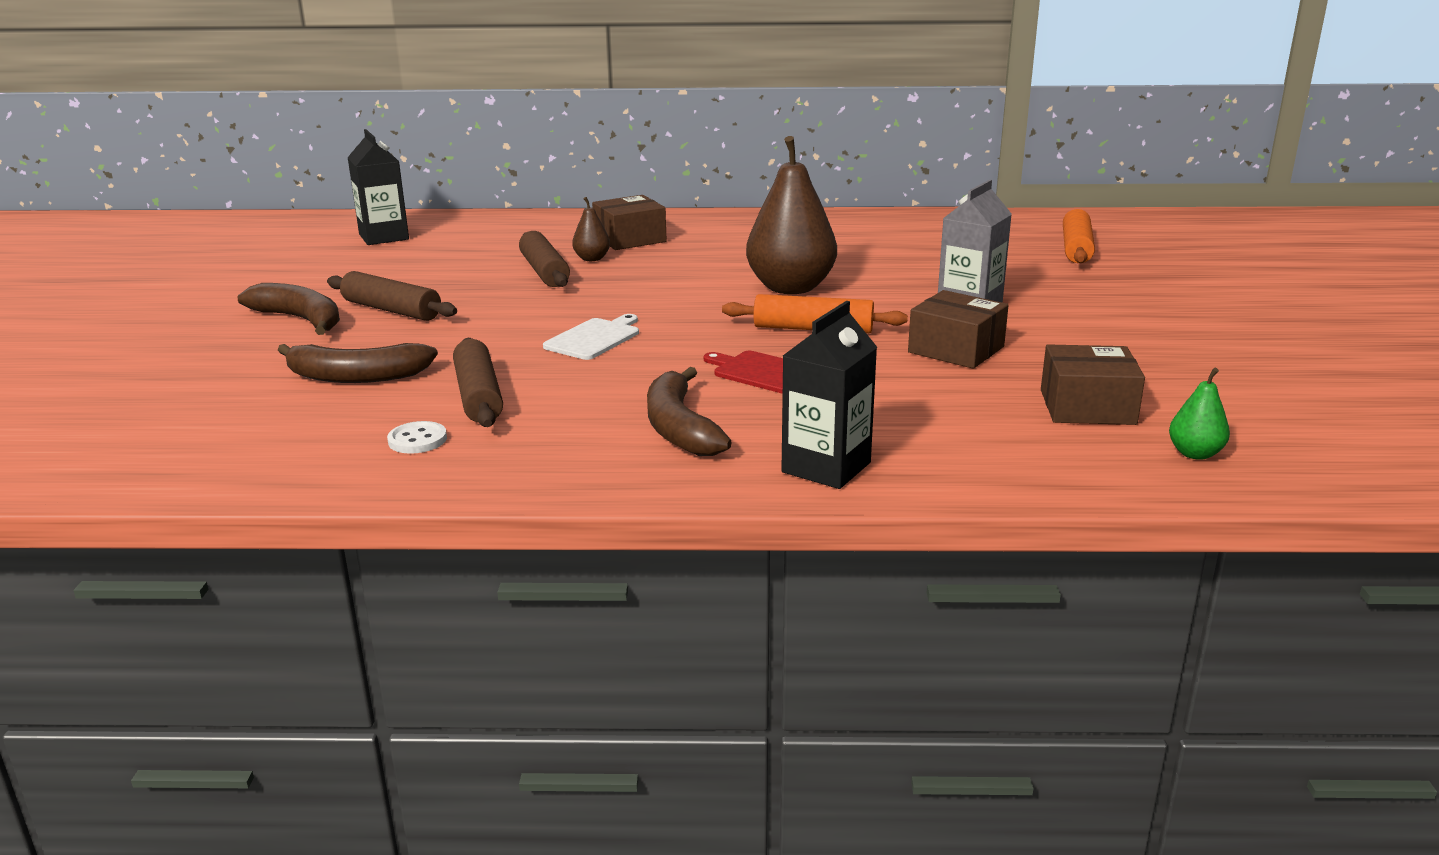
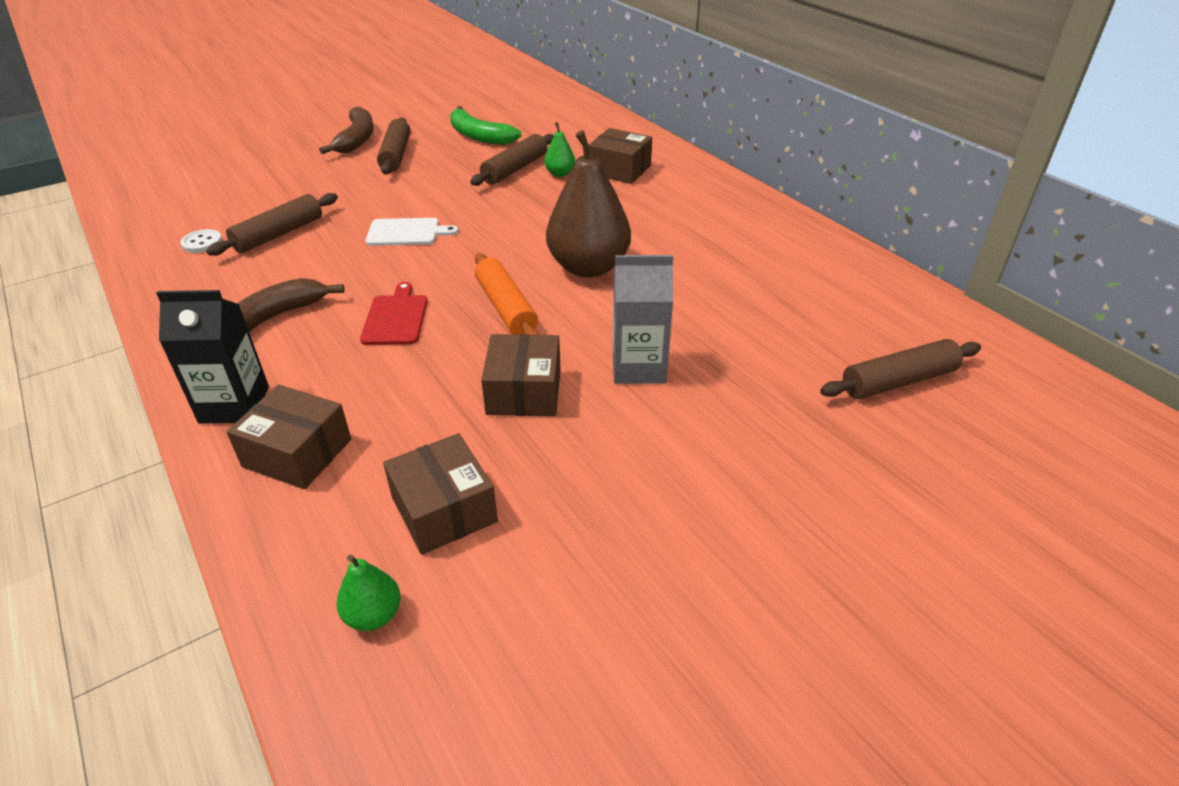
camera: 55 degrees right, 15 degrees up
(356, 376) = (283, 188): brown banana -> none
(384, 237) = (520, 101): black carton -> none
(431, 269) = (479, 136): none -> green banana
(592, 259) = (560, 174): brown pear -> green pear
(946, 450) = (297, 453): none -> brown box
(1076, 248) = (898, 381): orange rolling pin -> brown rolling pin

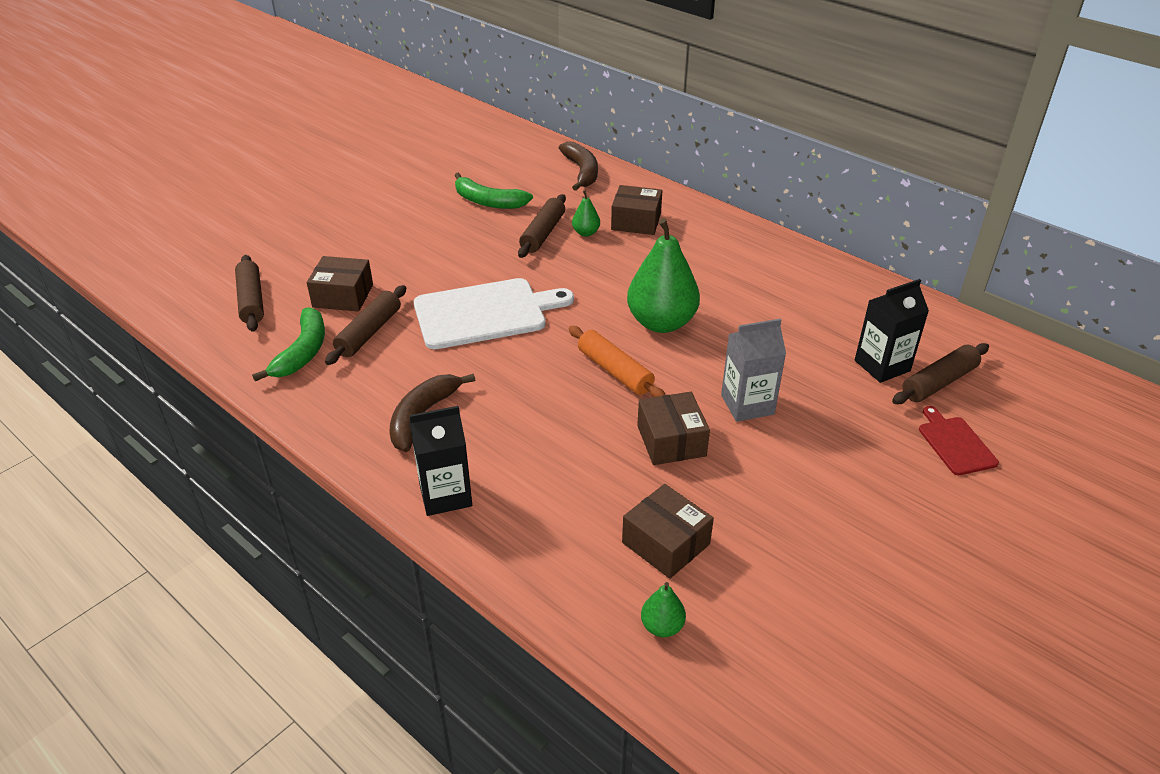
camera: 15 degrees left, 0 degrees up
(202, 243) = (302, 352): white button -> green banana
(297, 453) = (525, 523): brown box -> brown box (343, 296)
(357, 139) = (373, 220): brown banana -> brown banana (582, 172)
(395, 318) = (528, 395): red cutting board -> red cutting board (955, 443)
(396, 155) = (422, 233): brown rolling pin -> brown rolling pin (251, 300)
(406, 232) = (485, 313): white cutting board -> white cutting board, size x1.97
(588, 267) = (661, 323): brown pear -> green pear
(831, 351) = (882, 366): none -> black carton

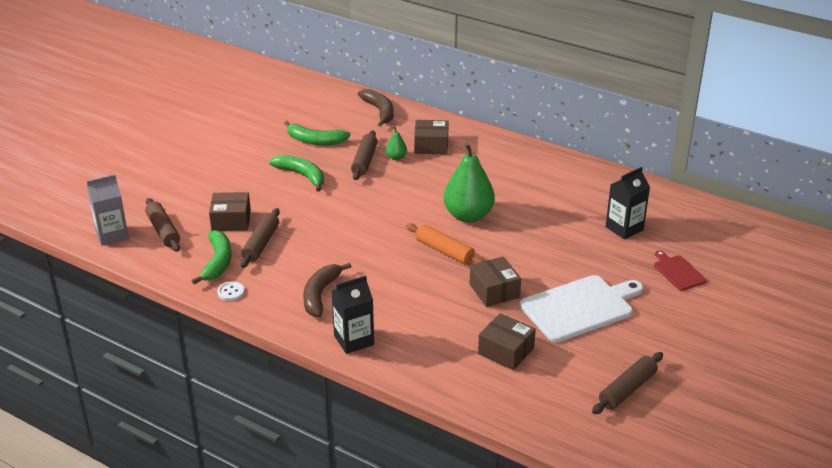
camera: 10 degrees left, 5 degrees down
(303, 398) = (231, 292): none -> white button
(456, 245) = (302, 175): none -> green banana
(485, 313) = (341, 222): white cutting board -> white cutting board (580, 307)
(662, 626) = (515, 396): green pear -> none
(747, 404) = (539, 263): grey carton -> grey carton (112, 235)
(939, 382) = (663, 235): brown rolling pin -> brown rolling pin (627, 389)

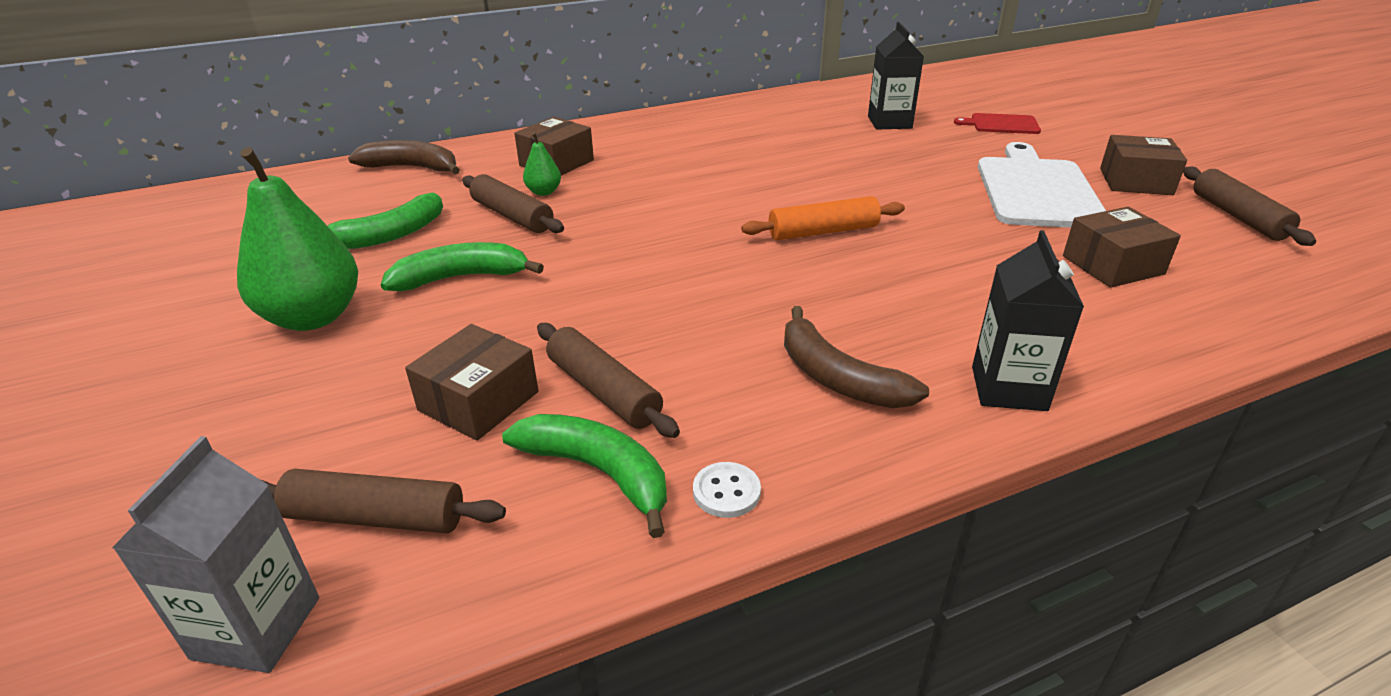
camera: 55 degrees left, 0 degrees up
(468, 216) = (756, 191): green pear -> green pear (313, 317)
(494, 291) = (955, 228): brown box -> brown box (1135, 181)

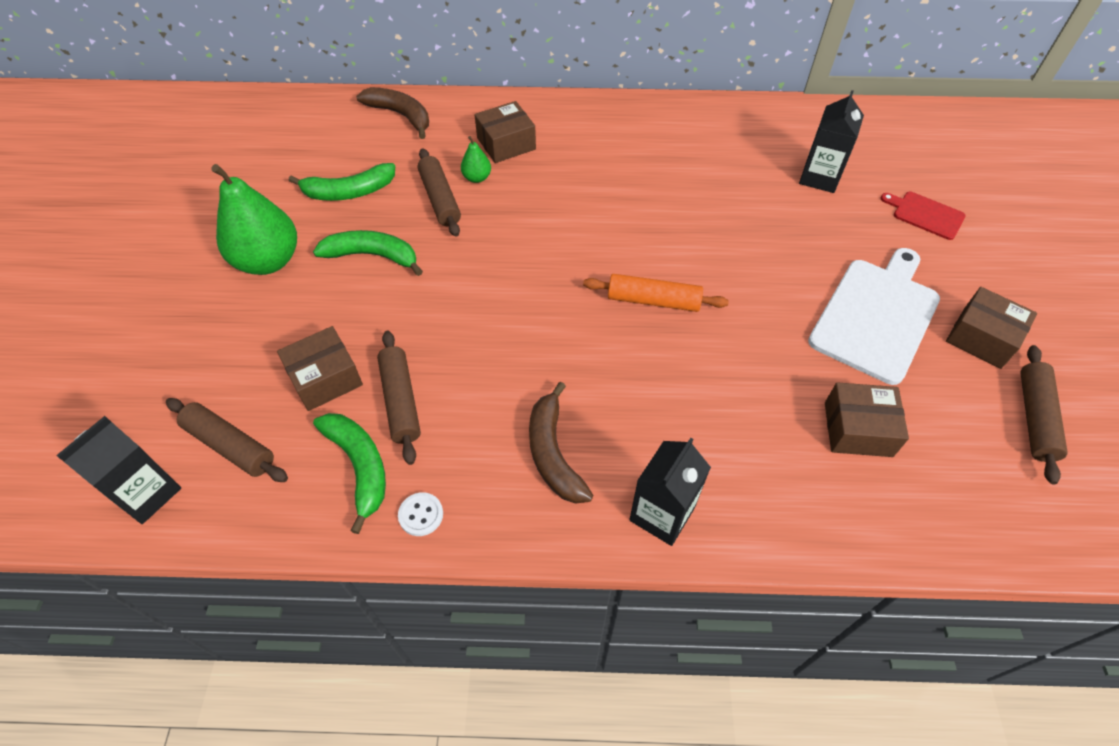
camera: 25 degrees right, 20 degrees up
(256, 628) = (147, 493): grey carton -> black carton

